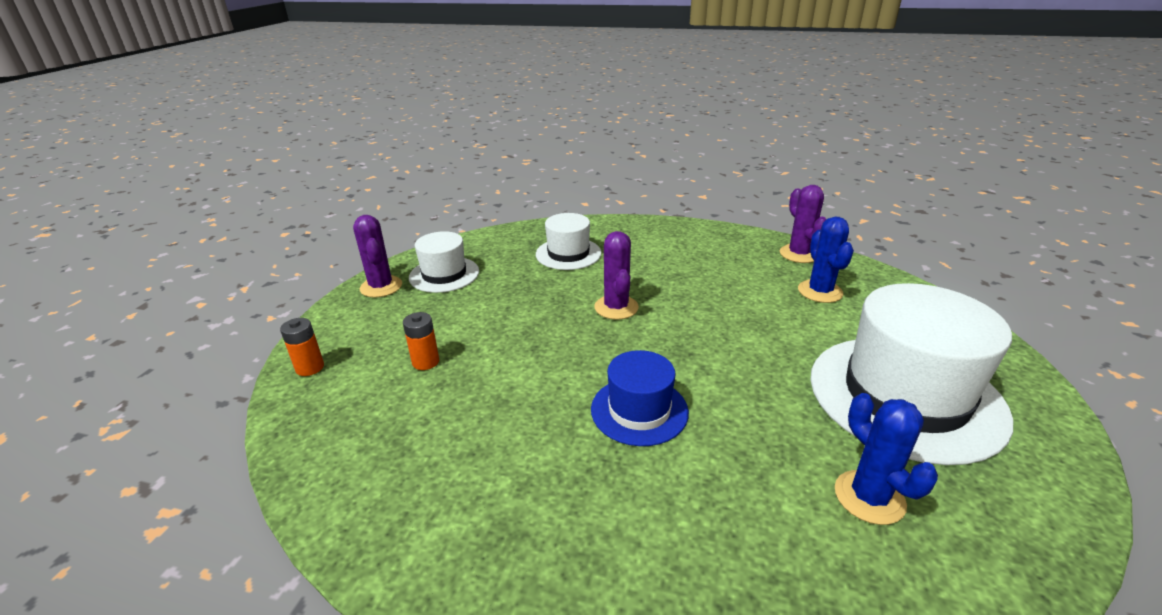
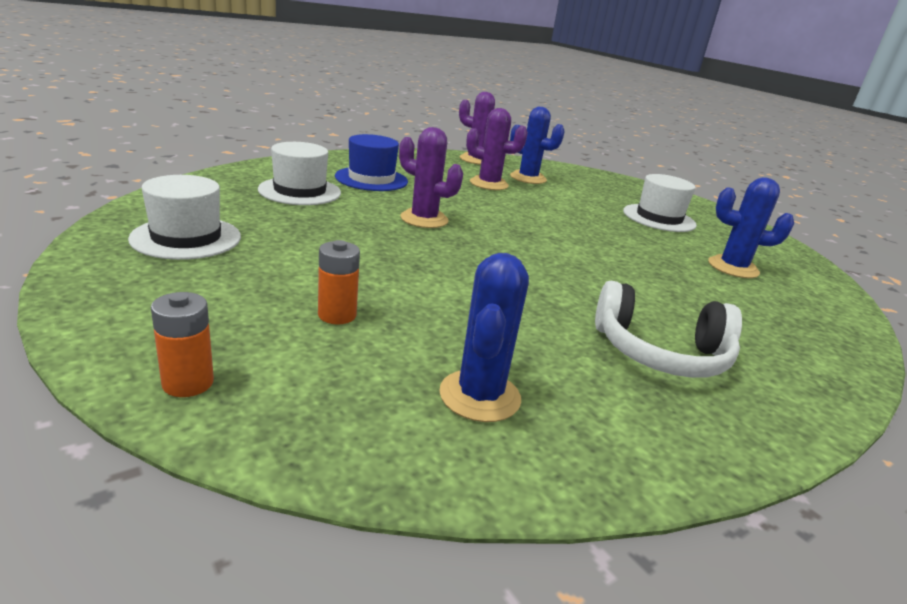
camera: 55 degrees left, 5 degrees down
(381, 287) = (113, 271): purple cactus -> purple cactus (489, 184)
(397, 457) = (480, 396): none -> blue cactus
(569, 515) = (660, 353): none -> white headphones
(639, 410) = (570, 275): blue hat -> blue hat (371, 179)
(905, 396) = (659, 218): white hat -> white hat, size x0.53

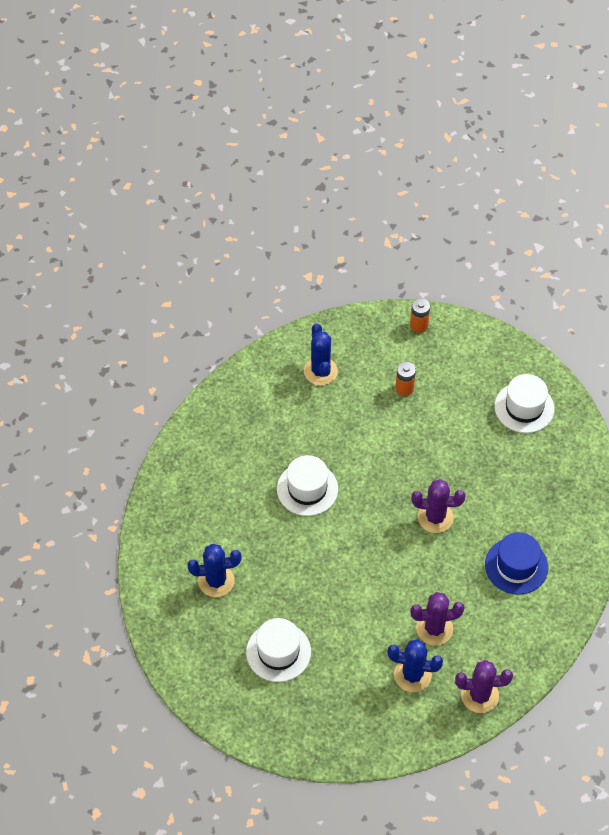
camera: 160 degrees right, 30 degrees up
(300, 191) = (535, 505): white hat -> white hat (307, 489)
(660, 353) = (254, 442): white headphones -> none

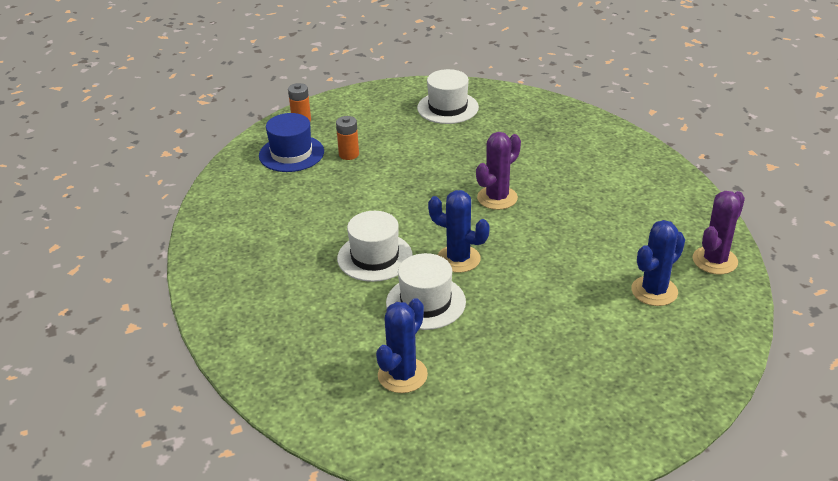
camera: 50 degrees left, 20 degrees down
(278, 652) = (538, 372): white hat -> white hat (425, 302)
(320, 371) = (266, 189): blue cactus -> blue cactus (458, 259)
(434, 628) = (614, 253): purple cactus -> none
(516, 566) = (595, 178): blue hat -> blue hat (291, 153)

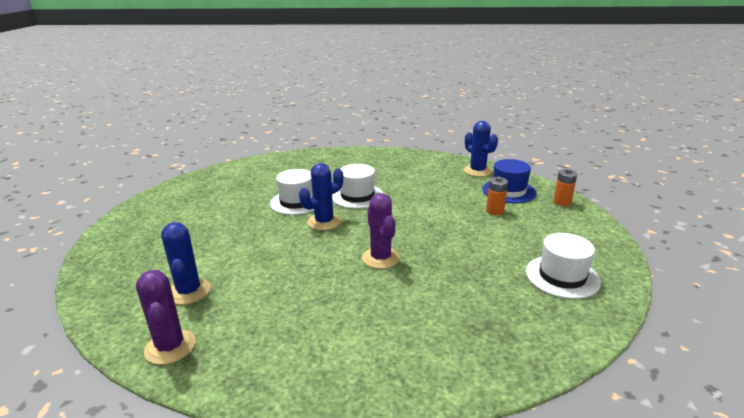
camera: 115 degrees right, 10 degrees down
(402, 375) = (252, 184): blue cactus -> blue cactus (477, 171)

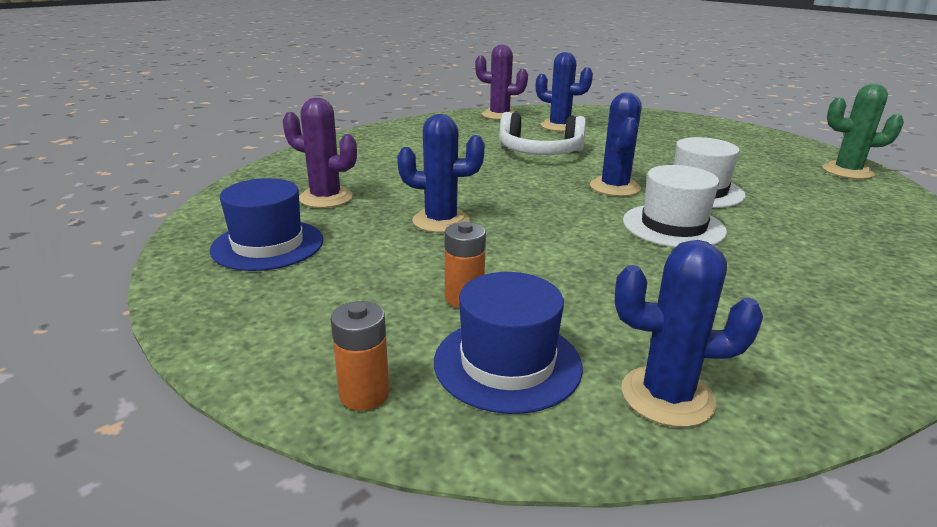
camera: 130 degrees right, 0 degrees up
(211, 178) = (847, 171): none -> green cactus
(284, 269) = (540, 152): none -> white headphones
(381, 258) = (487, 185): purple cactus -> purple cactus (326, 198)
(450, 247) = (441, 221): none -> blue cactus
(562, 276) = (268, 245): white hat -> blue hat

